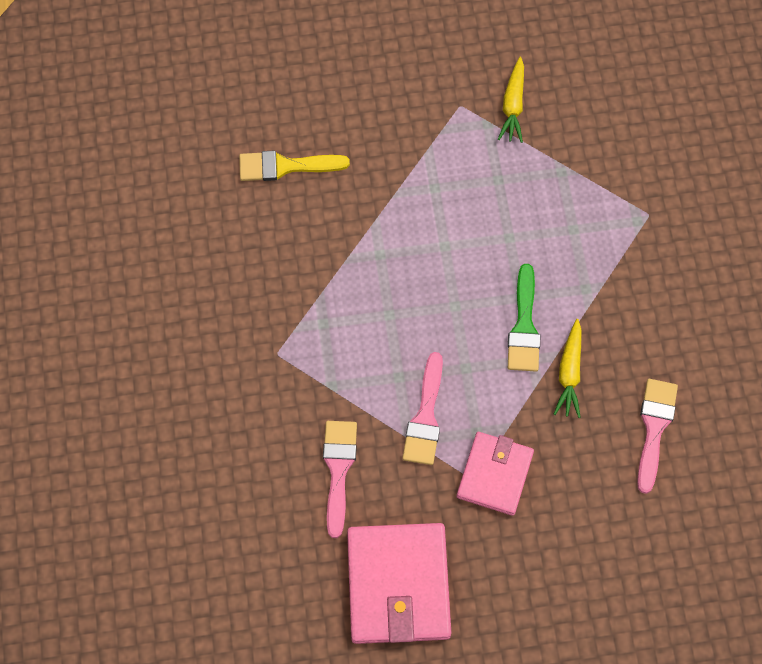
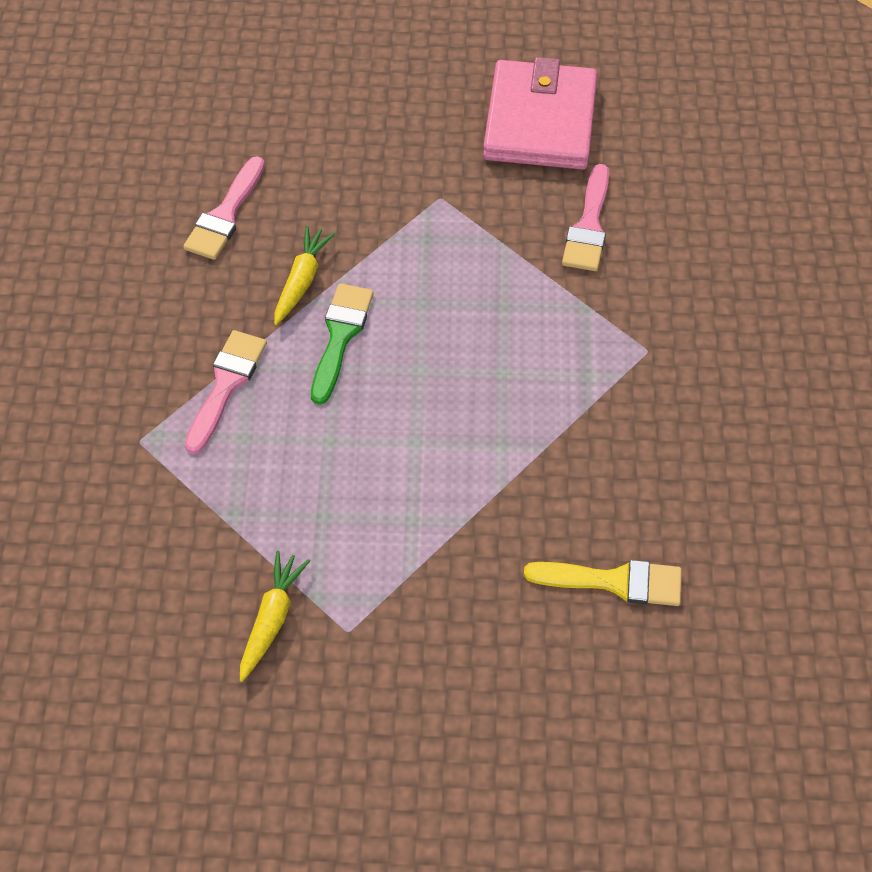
camera: 170 degrees left, 10 degrees down
(425, 417) = (480, 261): pink brush -> pink brush (226, 385)
(495, 474) = (415, 198): pink wallet -> none

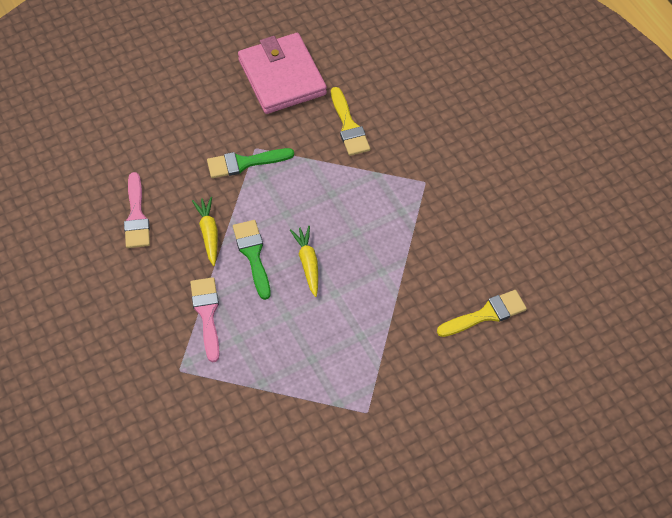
camera: 30 degrees left, 0 degrees up
(272, 619) = (322, 427): yellow carrot -> yellow carrot (308, 263)
(412, 210) = (244, 163): none -> green brush
(588, 226) = (349, 126): pink brush -> yellow brush

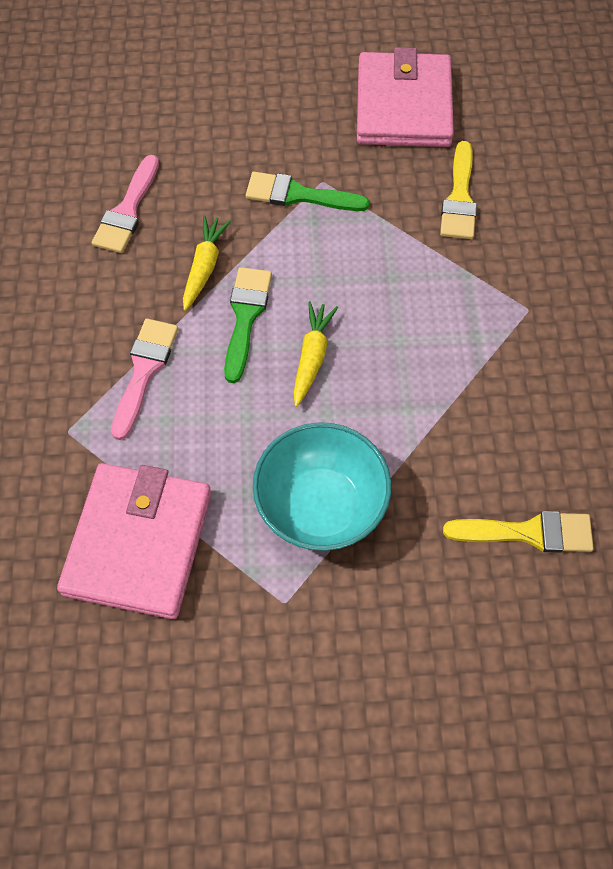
camera: 25 degrees right, 5 degrees up
(262, 416) = (139, 543): none -> pink wallet
(359, 349) = (321, 506): none -> turquoise bowl

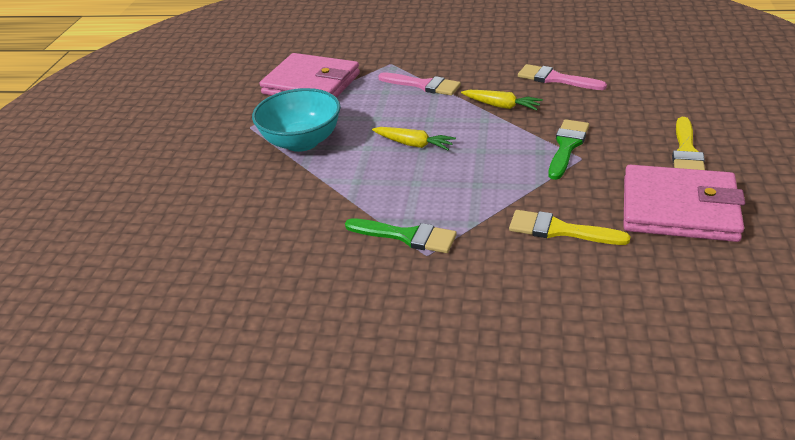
camera: 105 degrees right, 25 degrees down
(245, 316) = (455, 120): green brush -> green brush (407, 236)
(528, 532) = (235, 225): yellow brush -> yellow brush (686, 152)

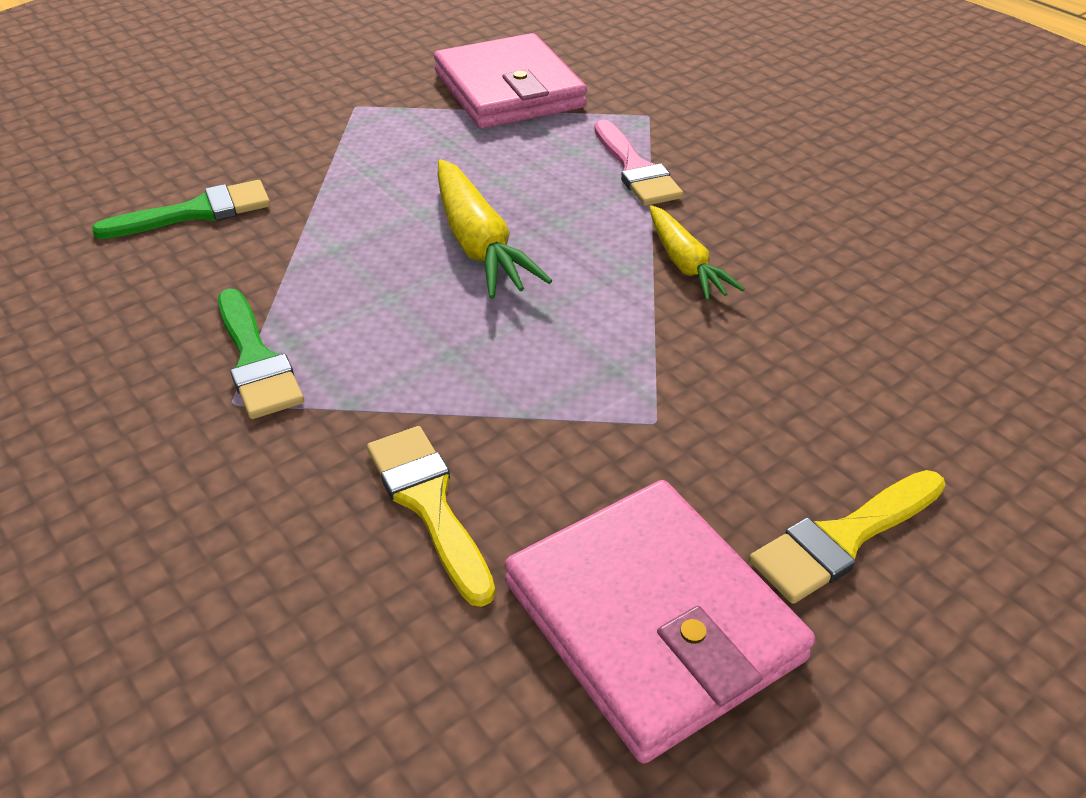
camera: 40 degrees right, 5 degrees up
(302, 142) = (371, 158): turquoise bowl -> none
(414, 144) = (479, 244): yellow carrot -> yellow carrot, size x1.53
(555, 79) = (841, 272): pink brush -> none
(567, 146) = (668, 388): green brush -> green brush (197, 212)

